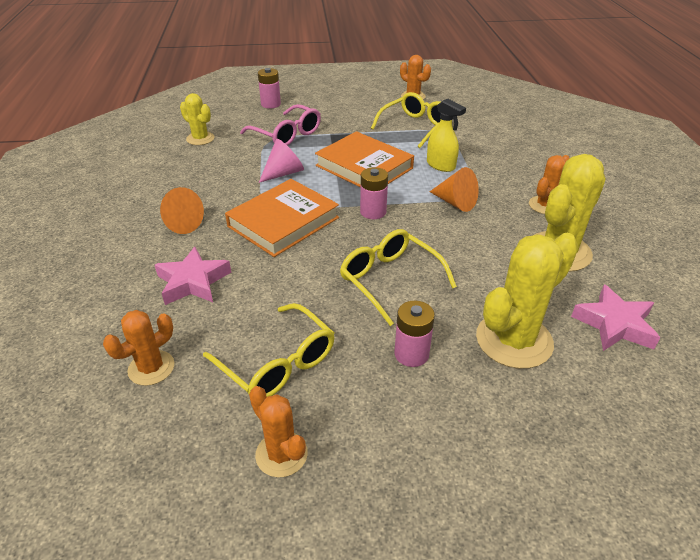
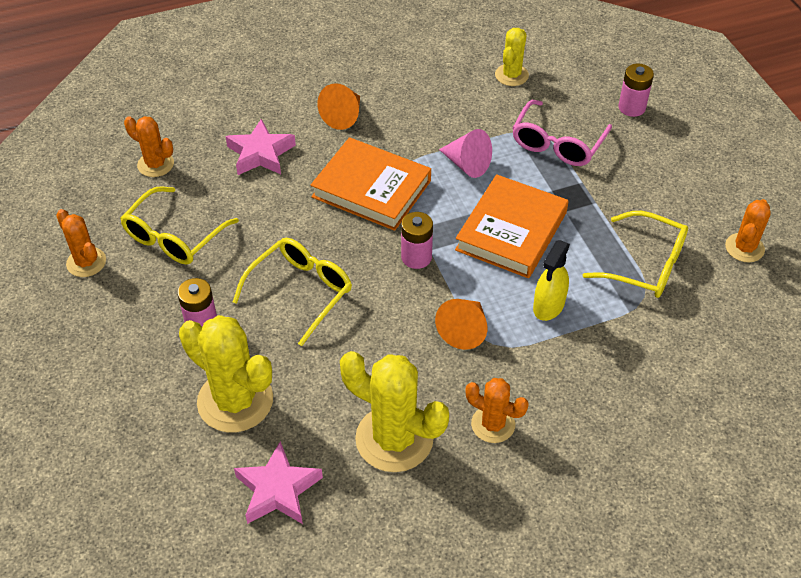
camera: 75 degrees right, 10 degrees up
(281, 454) = (86, 262): orange cactus -> orange cactus turned 75 degrees counterclockwise

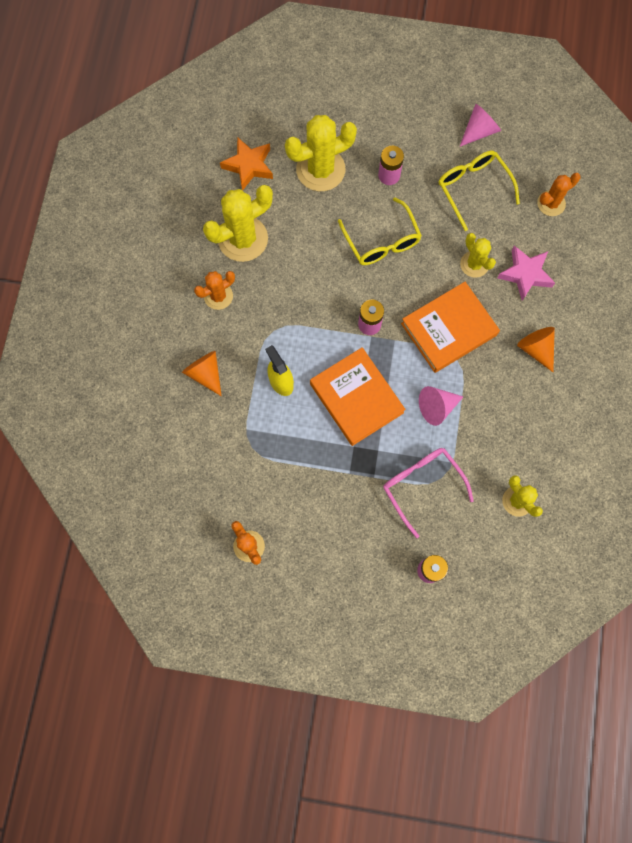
camera: 120 degrees right, 25 degrees up
(86, 262) = (479, 131): orange cactus -> pink cone
(276, 198) = (474, 264): none -> yellow cactus
(278, 490) = (249, 166): pink star -> orange star
(464, 330) = (293, 319): orange cone -> orange cone (205, 373)
(646, 265) = (275, 467): yellow glasses -> none

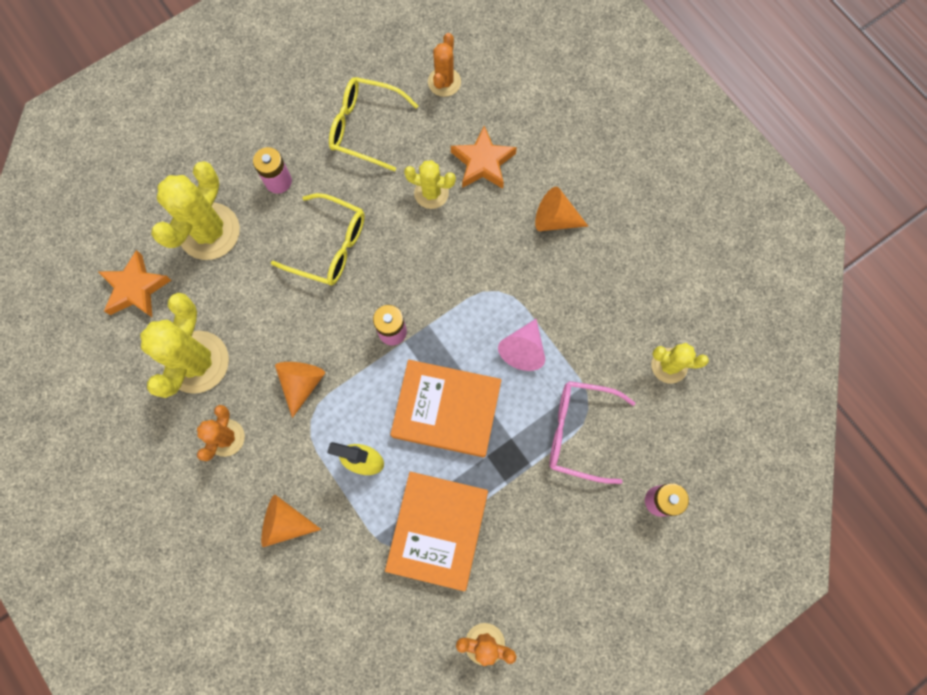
camera: 45 degrees left, 0 degrees up
(289, 305) = (302, 383): none -> orange cone
(448, 329) = (465, 271): orange book -> orange book (437, 530)
(479, 131) = (321, 73): pink cone -> none
(525, 274) = (483, 162): pink star -> orange star

